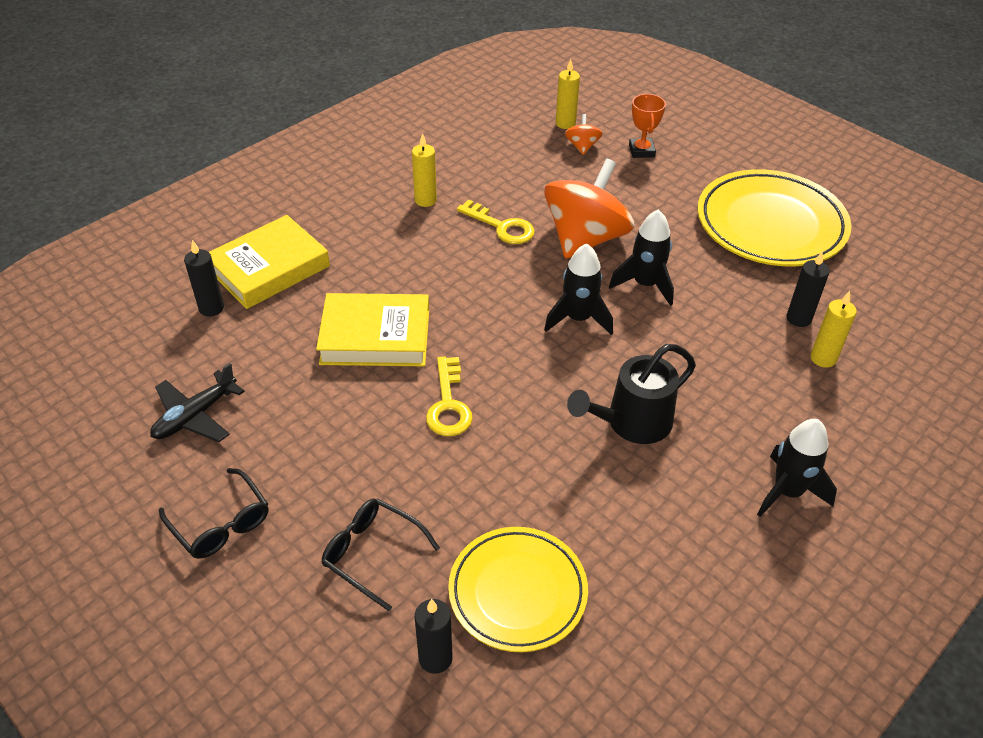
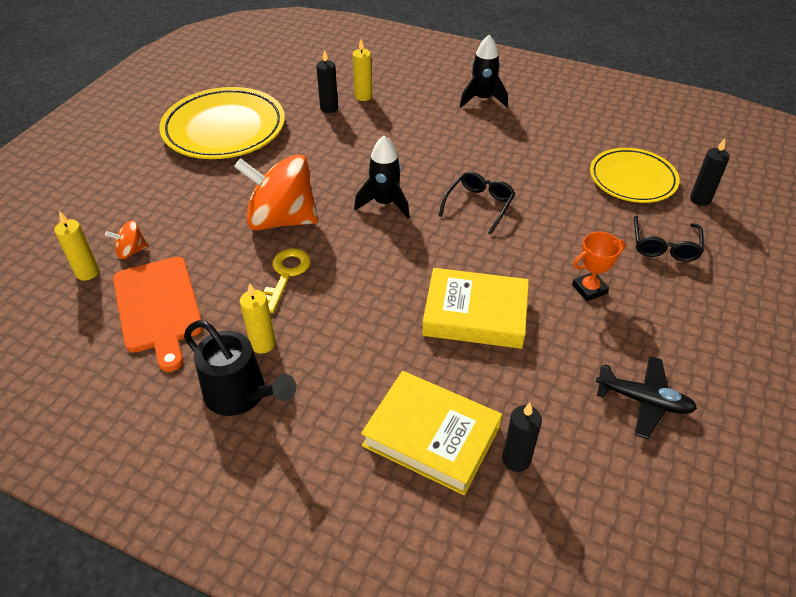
camera: 110 degrees left, 0 degrees up
(220, 523) = (714, 334): black glasses -> black glasses (479, 205)
(375, 336) = (475, 314): yellow book -> yellow book turned 60 degrees counterclockwise
(448, 404) = (517, 248): yellow key -> none
(502, 154) = (158, 307): none -> orange cutting board
(631, 423) = (472, 161): black watering can -> black watering can (242, 395)
(641, 151) = (131, 211): orange trophy -> orange trophy (589, 289)
(645, 284) = (327, 178): black rocket -> none

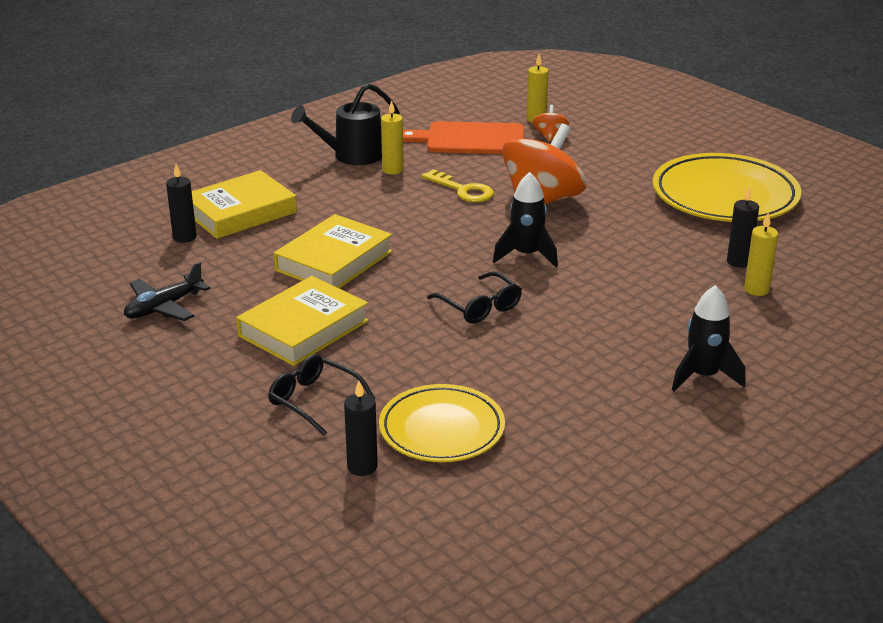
camera: 115 degrees right, 15 degrees down
(589, 289) = (303, 328): orange trophy -> yellow book

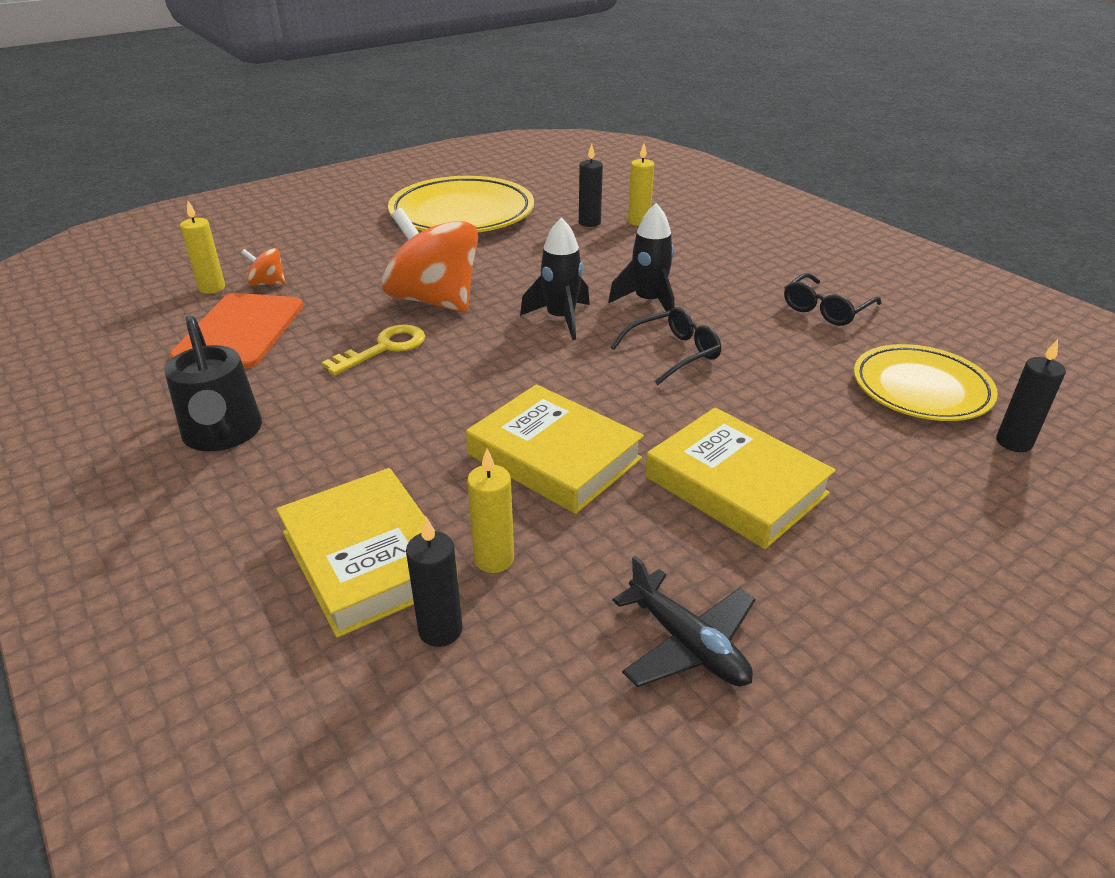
camera: 85 degrees left, 5 degrees up
(314, 401) = (901, 476): black glasses -> black glasses (826, 309)
(393, 170) = (294, 399): yellow candle -> yellow candle (494, 559)
(703, 376) = (783, 257): black rocket -> black rocket (648, 302)

